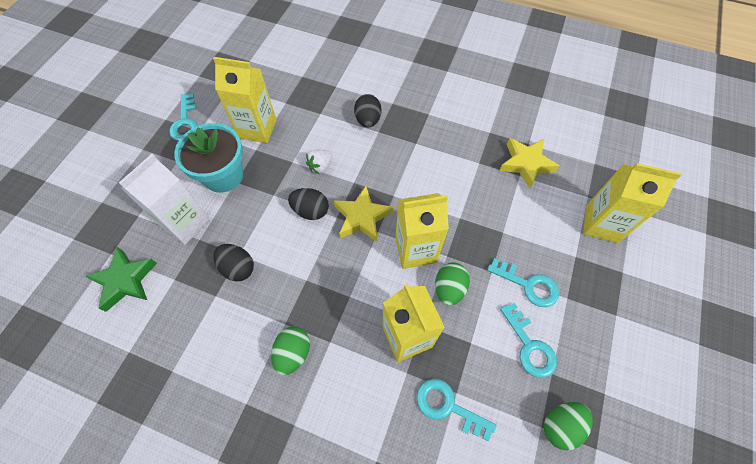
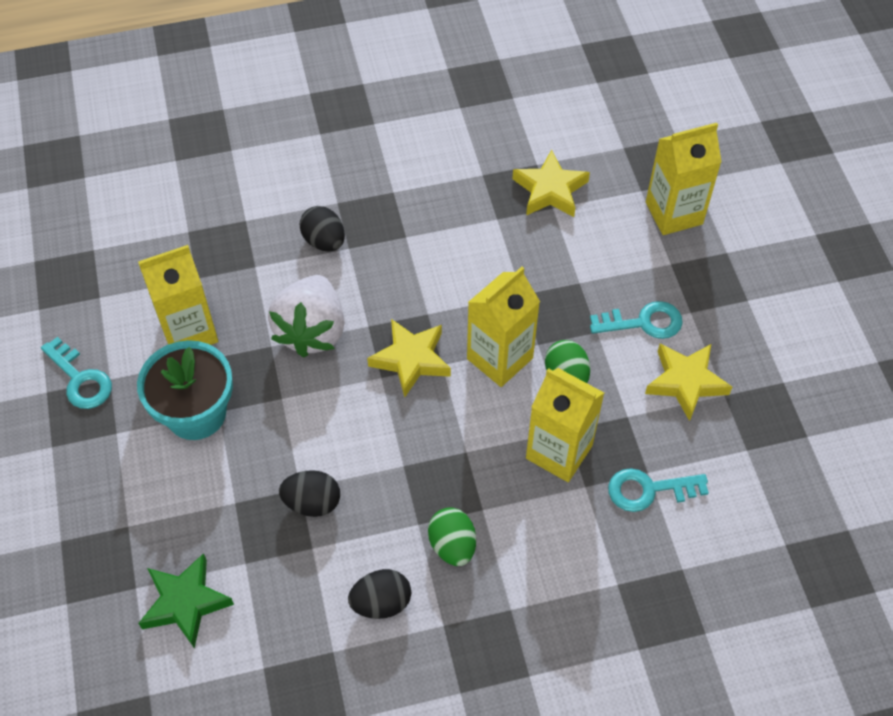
camera: 35 degrees left, 5 degrees down
(185, 223) = (200, 496): white carton -> none
(311, 211) = (344, 388): black egg -> black egg (381, 602)
(320, 166) = (311, 331): white strawberry -> white strawberry, size x2.13
(529, 346) = (685, 382): turquoise key -> yellow star
(560, 425) = (763, 437): green egg -> none

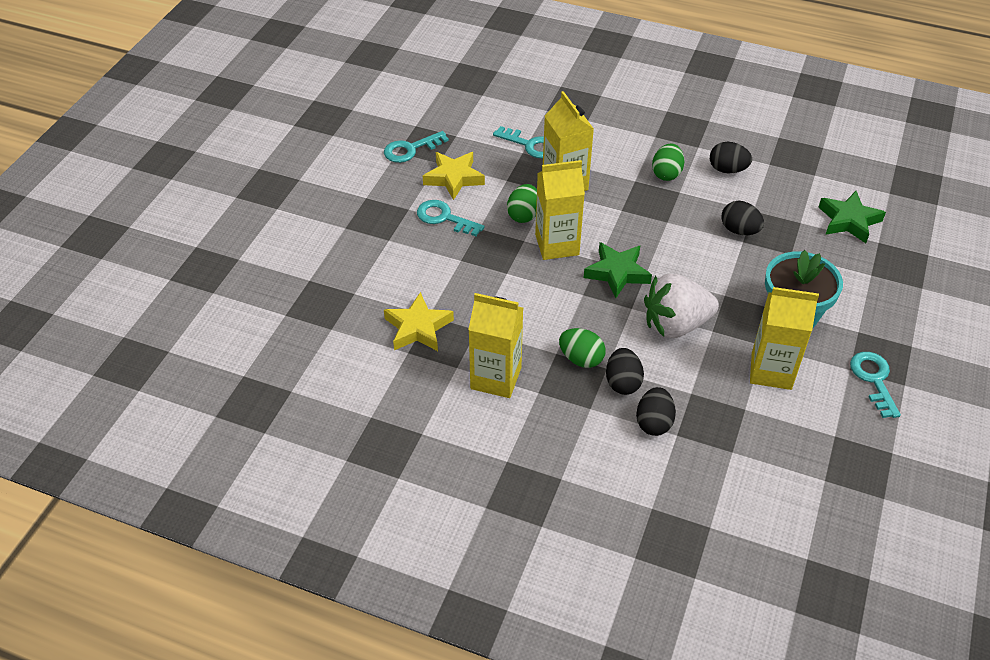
camera: 145 degrees left, 10 degrees down
(272, 219) = (654, 423): none -> black egg
(311, 331) = (675, 325): white strawberry -> white strawberry turned 150 degrees counterclockwise
(378, 243) = (581, 359): none -> green egg
(411, 360) = (617, 273): yellow star -> green star
(674, 213) = (350, 267): yellow carton -> yellow carton (496, 378)
(773, 394) = (411, 149): none -> turquoise key

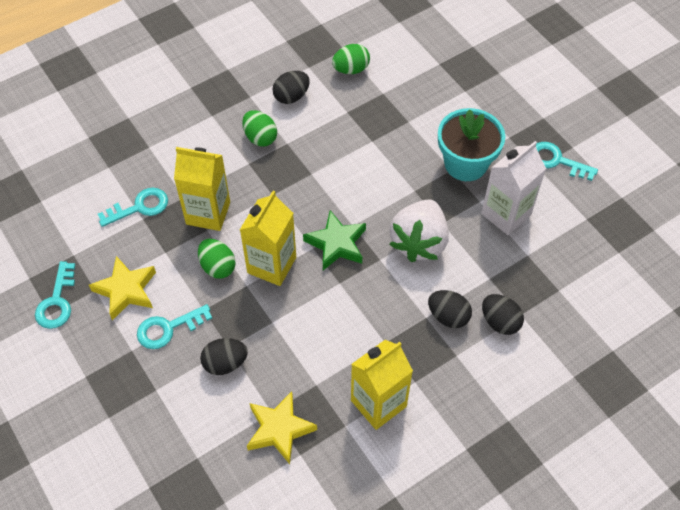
camera: 55 degrees left, 10 degrees up
(581, 359) = (404, 329): green egg -> green egg (351, 69)
(739, 230) = (359, 135): black egg -> black egg (225, 363)
(771, 371) = (506, 214): yellow carton -> white carton
(849, 221) = (406, 64): green star -> none

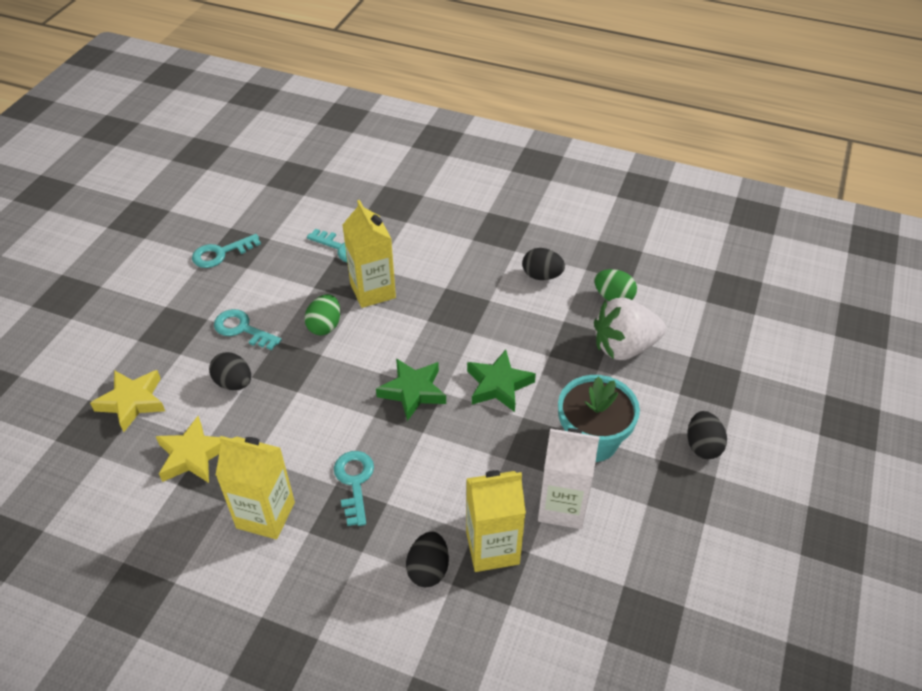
camera: 55 degrees right, 10 degrees down
(126, 290) = (260, 285): yellow star -> yellow star (132, 402)
(260, 137) = (478, 280): green egg -> none
(271, 265) = (354, 359): yellow carton -> yellow carton (492, 548)
(374, 187) = (498, 385): none -> green star
(419, 242) = (466, 452): white strawberry -> white strawberry (624, 347)
(448, 316) = (401, 520): black egg -> black egg (702, 446)
(556, 161) = (671, 517): turquoise key -> turquoise key (354, 482)

